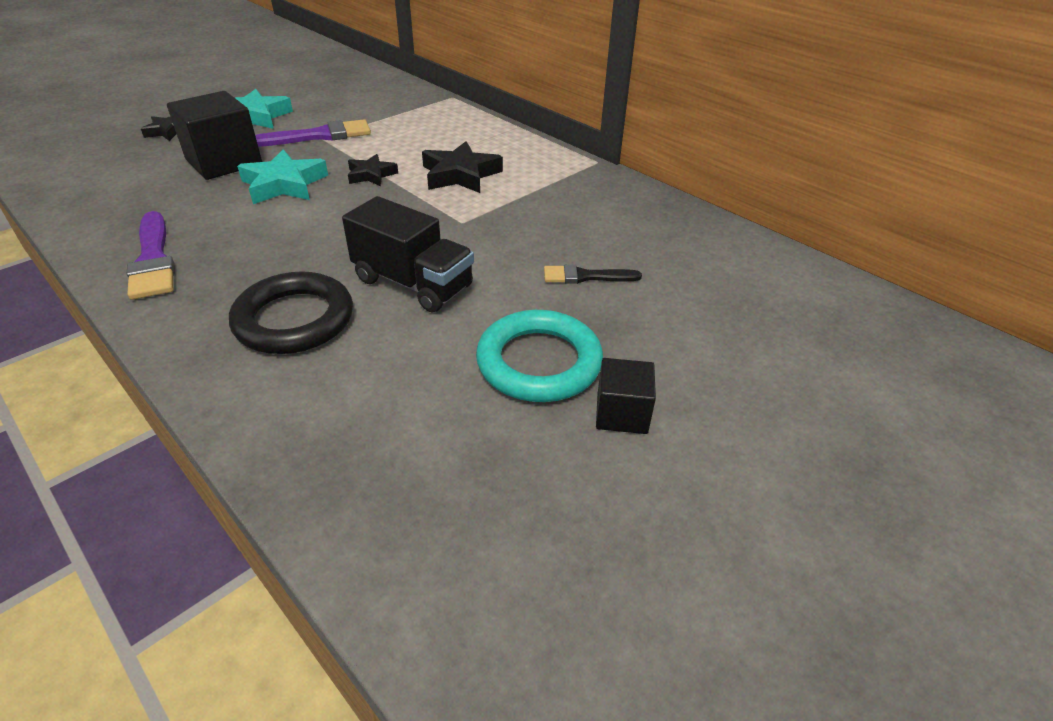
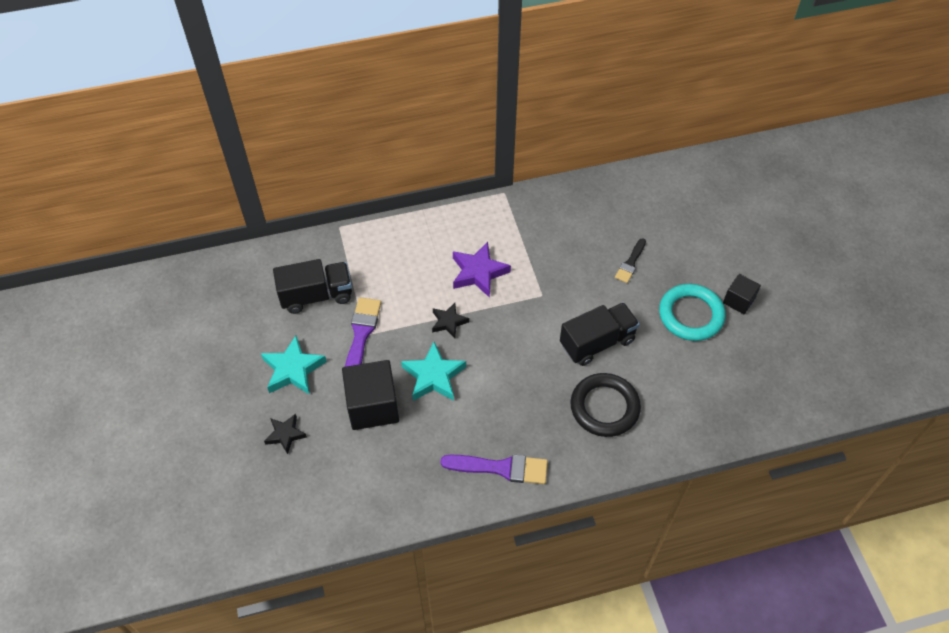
camera: 60 degrees left, 15 degrees up
(356, 106) = (316, 296): none -> black truck
(460, 175) = (478, 272): black star -> purple star

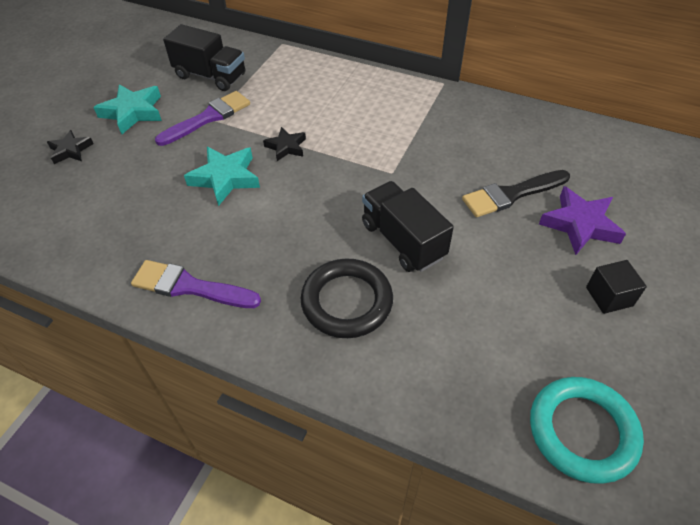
camera: 40 degrees right, 5 degrees down
(373, 406) = (153, 170): black cube -> none
(478, 272) = (354, 126): purple star -> purple star (580, 224)
(501, 468) = (190, 287): purple brush -> purple brush turned 150 degrees clockwise
(597, 342) = (403, 240): black truck -> black truck turned 135 degrees counterclockwise
(630, 263) = (511, 194): black brush -> black brush, size x1.62
(691, 315) = (534, 276): turquoise ring -> turquoise ring (582, 431)

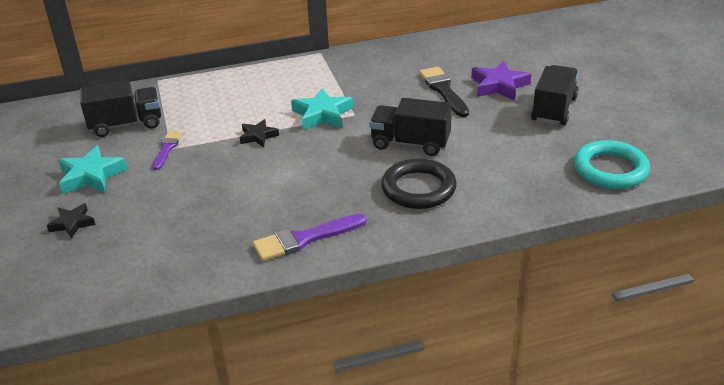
camera: 40 degrees left, 15 degrees down
(208, 118) = (167, 149): purple brush -> purple brush, size x0.62
(225, 178) = (238, 174): turquoise star -> turquoise star (322, 114)
(511, 194) = (443, 90): black brush -> black brush turned 135 degrees clockwise
(609, 296) = (554, 109): black cube -> black truck

